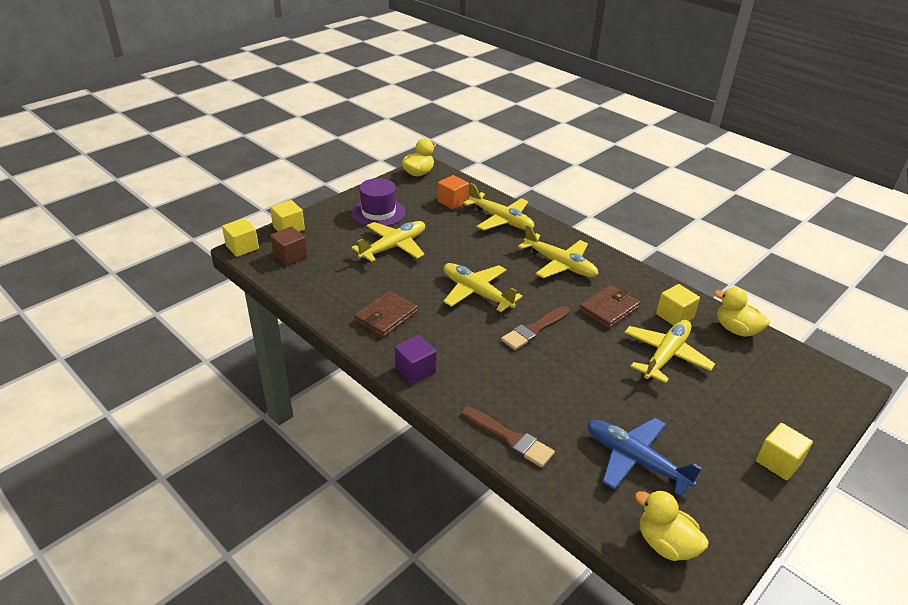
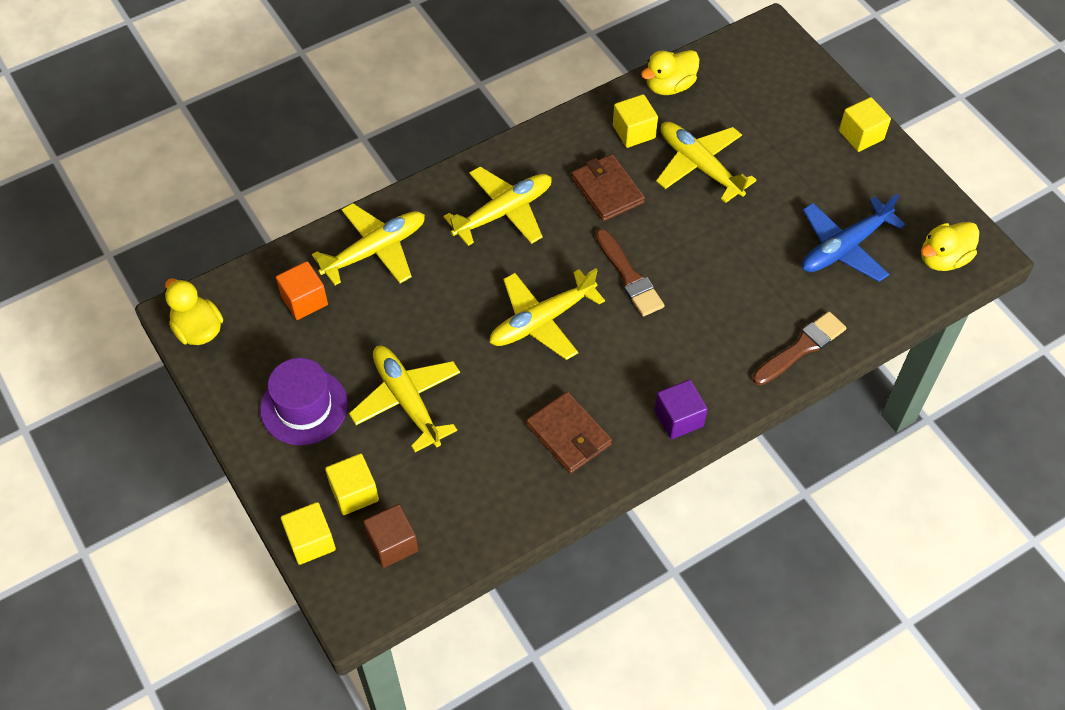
camera: 75 degrees left, 20 degrees up
(242, 247) = (348, 613): yellow cube -> yellow cube (354, 493)

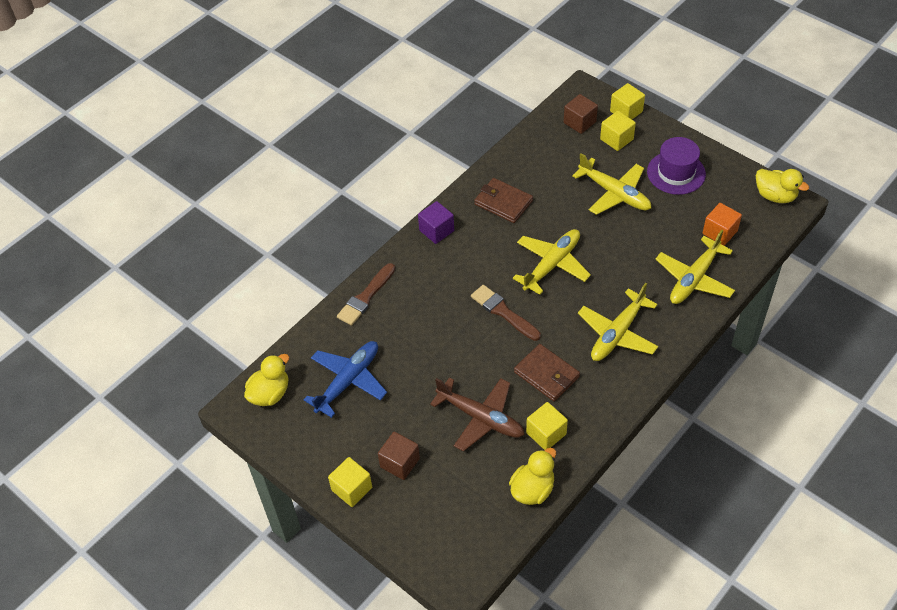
camera: 165 degrees right, 5 degrees down
(700, 166) = (480, 417): yellow plane -> brown plane
(803, 146) = (400, 463): none -> brown cube

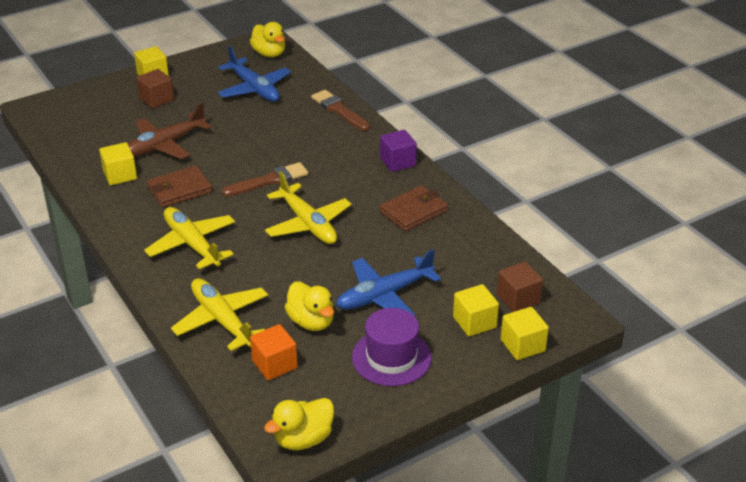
camera: 105 degrees right, 15 degrees down
(532, 489) = (75, 156): yellow duck -> yellow duck (311, 322)
(614, 193) = (384, 295): yellow plane -> blue plane

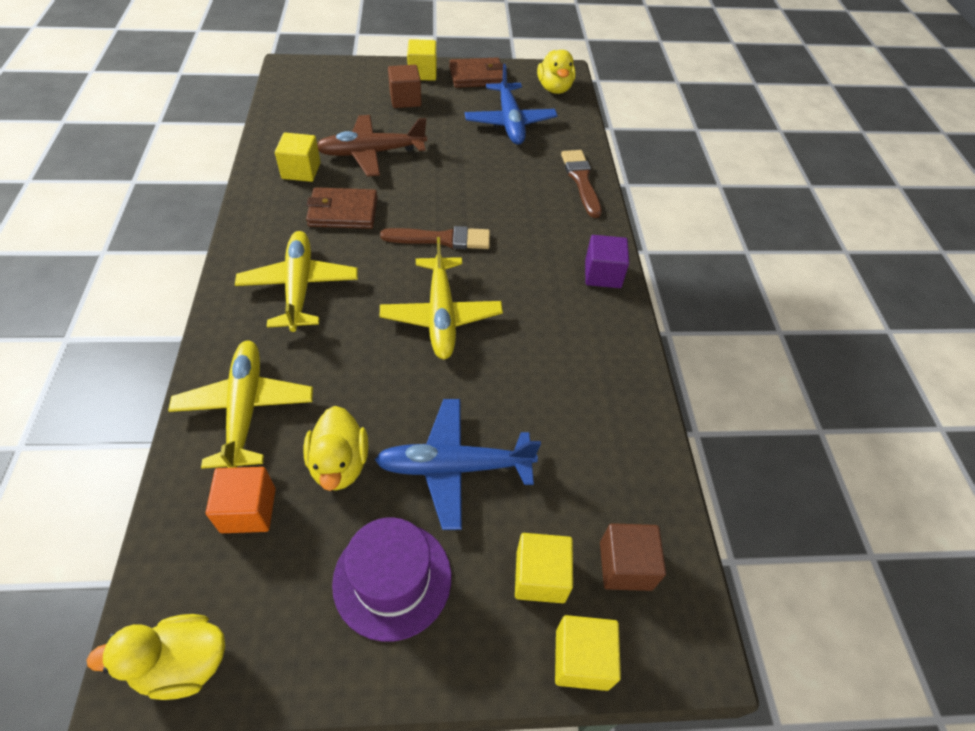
camera: 25 degrees right, 15 degrees up
(413, 211) = (576, 353): brown wallet -> brown wallet (477, 76)

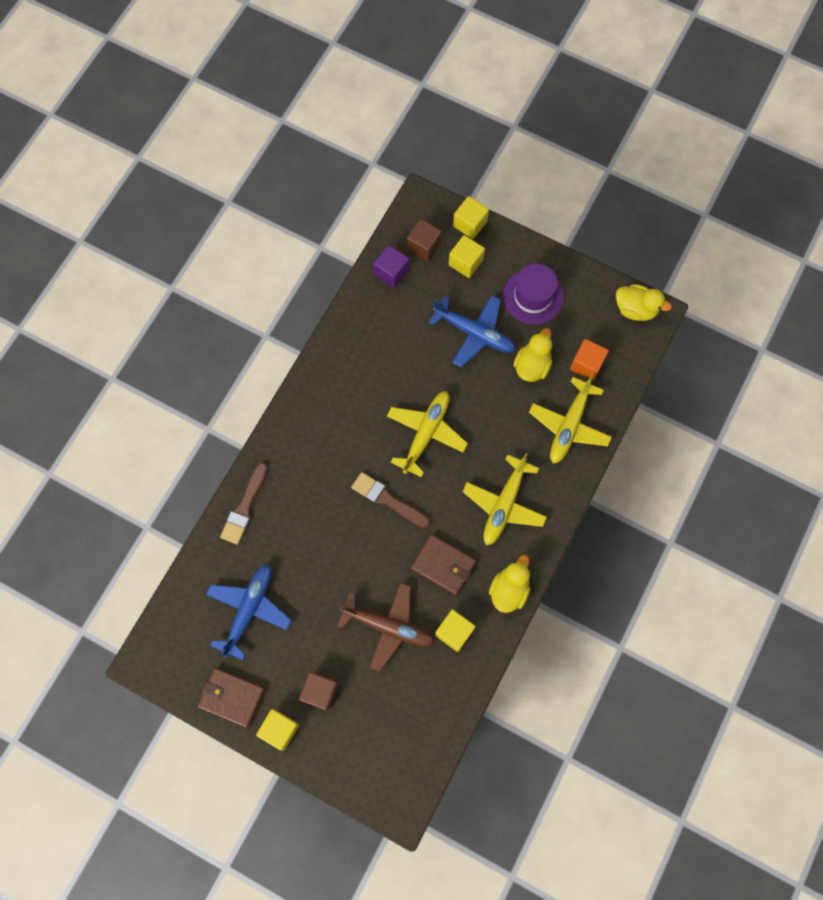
camera: 145 degrees left, 20 degrees up
(554, 88) = (173, 639): yellow duck -> yellow duck (509, 590)
(602, 274) = (300, 412): purple cube -> purple cube (391, 272)

